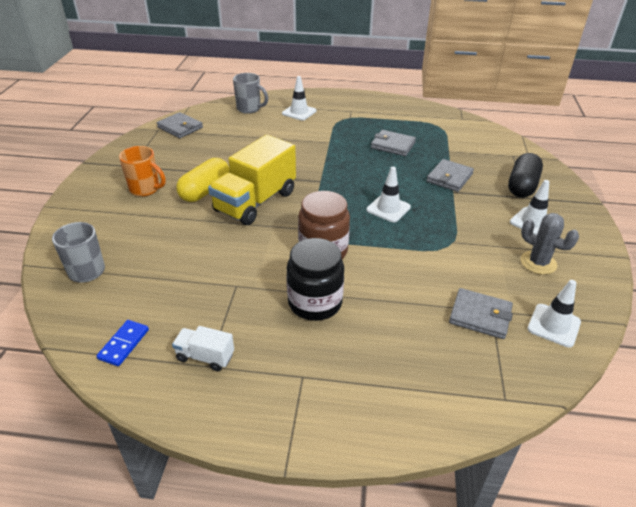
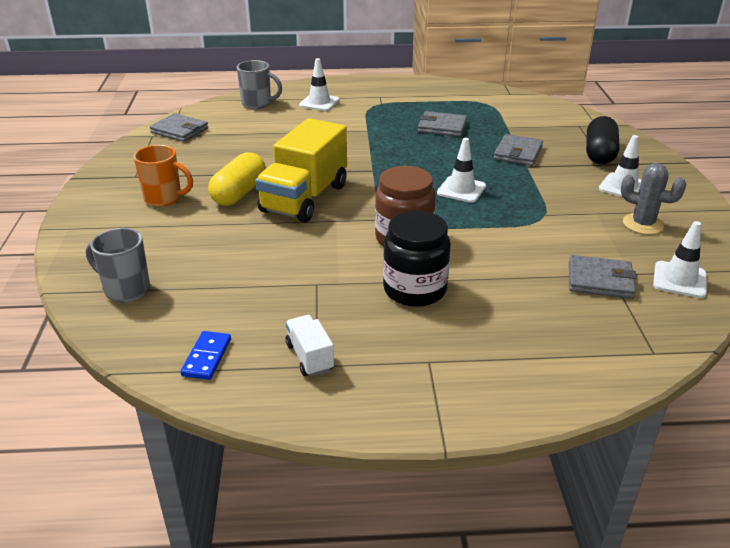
camera: 10 degrees left, 5 degrees down
(205, 357) = (309, 357): white truck -> white truck turned 60 degrees clockwise

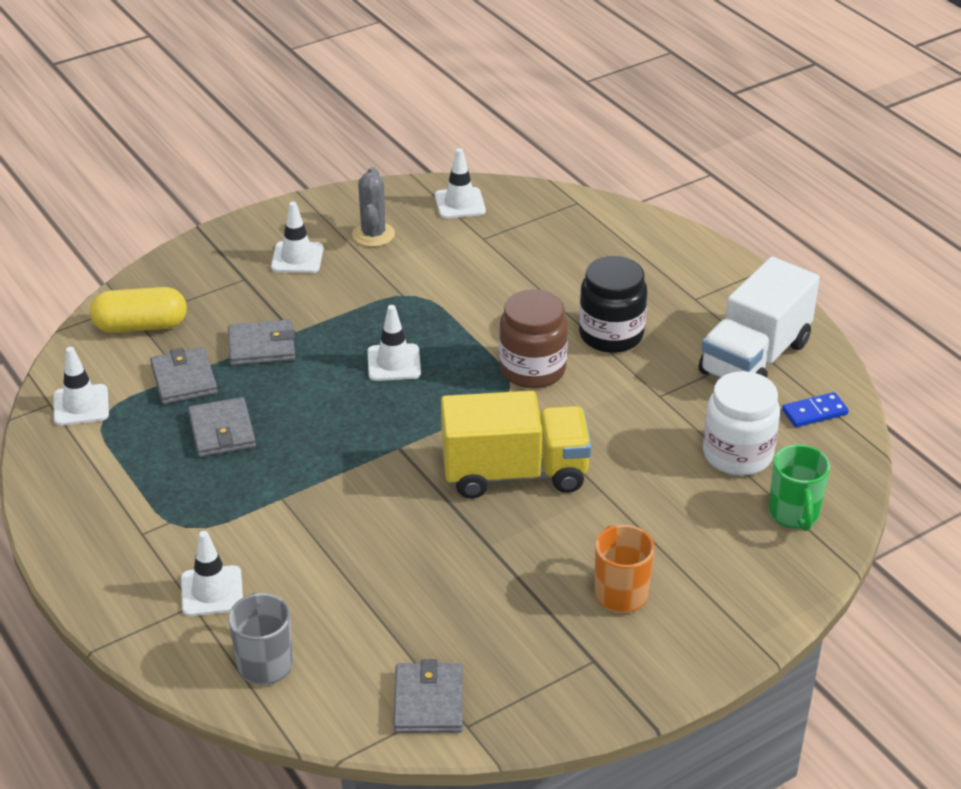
camera: 120 degrees left, 5 degrees up
(126, 290) = (794, 515): grey mug -> green mug
(212, 292) = (737, 455): none -> white jar
(239, 193) = (550, 534): yellow capsule -> yellow capsule (141, 326)
(309, 357) = (754, 358): white truck -> white truck, size x2.18
(501, 99) = (81, 405): none -> white traffic cone
(599, 153) = (218, 287): black capsule -> none
(600, 280) = (499, 241): grey wallet -> grey wallet (184, 379)

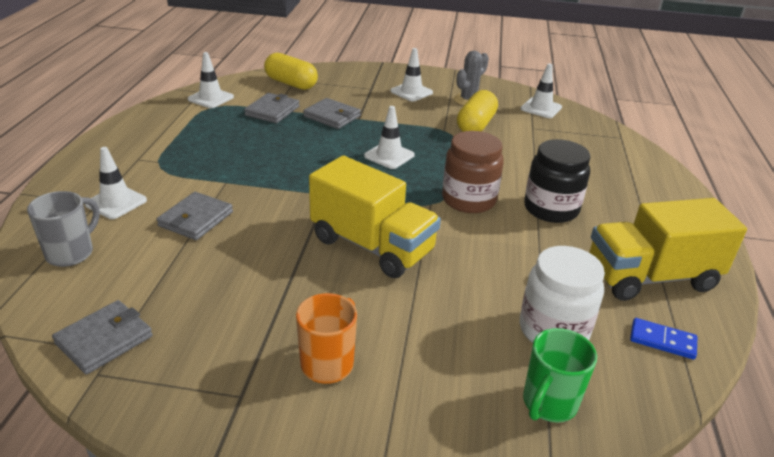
camera: 40 degrees right, 5 degrees down
(222, 431) = (251, 139): grey wallet -> grey wallet (196, 219)
(425, 268) = (476, 125): none -> yellow capsule
(754, 358) = (650, 277): white truck -> yellow truck

